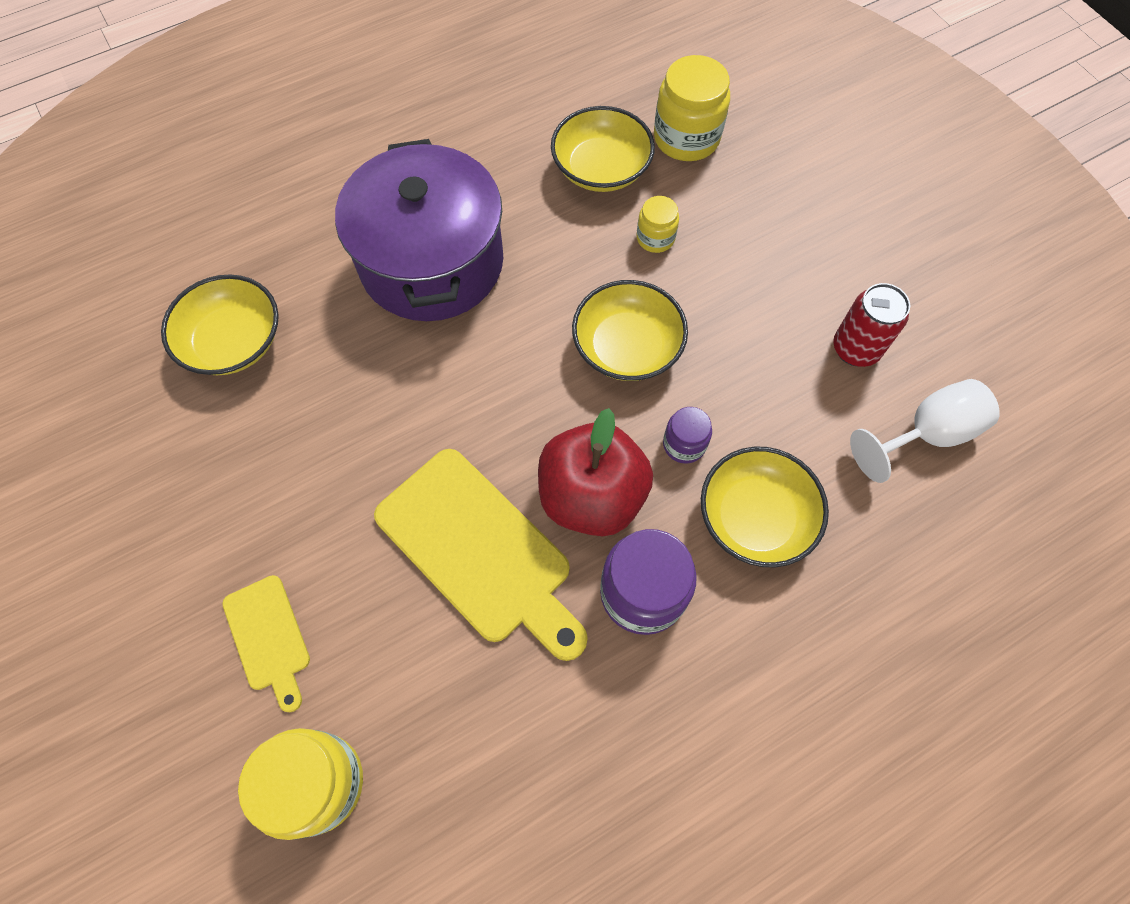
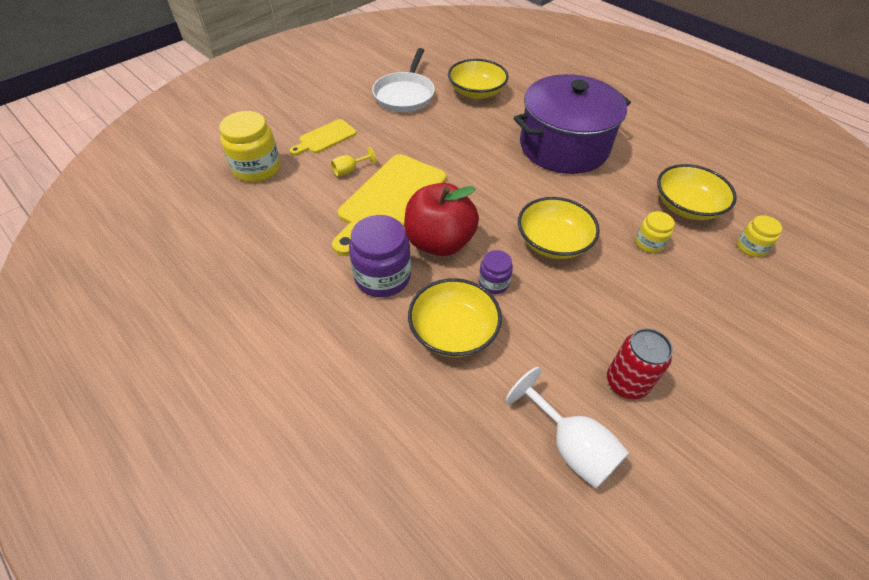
camera: 75 degrees right, 15 degrees down
(187, 464) = (405, 94): none -> white pan
(381, 605) = (349, 170): none -> yellow goblet
(686, 138) = (751, 247): yellow jar -> yellow jar, size x0.55

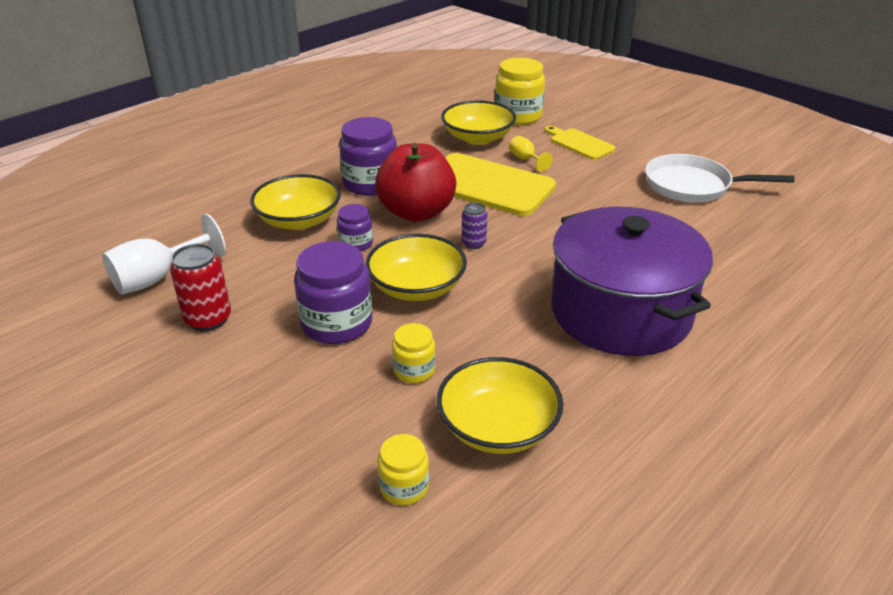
camera: 90 degrees right, 15 degrees down
(476, 92) = (731, 240): yellow bowl -> yellow bowl (478, 138)
(488, 208) = (473, 243): none -> purple can
(609, 289) = (337, 324): none -> purple jar

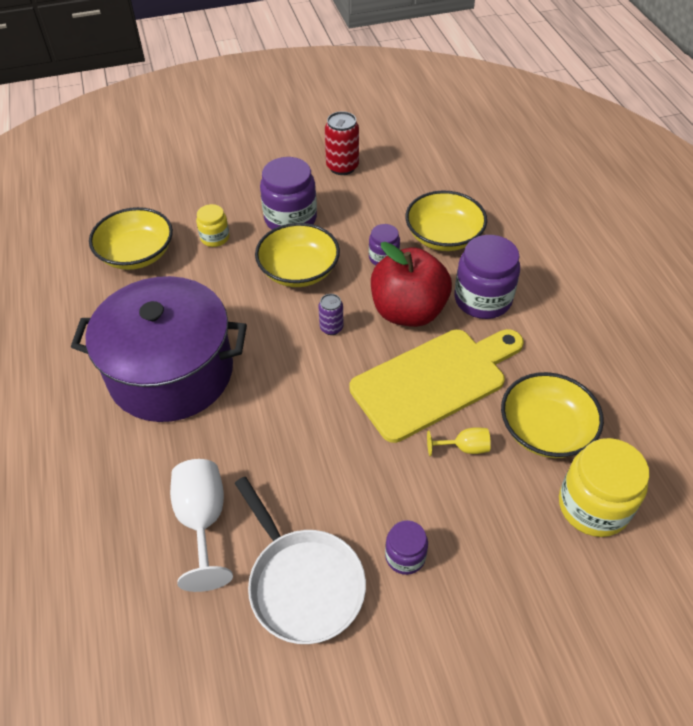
camera: 120 degrees right, 15 degrees up
(157, 278) = (409, 154): white goblet -> white goblet (202, 521)
(404, 487) = (136, 204): yellow jar -> none
(579, 143) = (477, 529): yellow cutting board -> none
(628, 160) = (405, 556): none -> purple jar
(693, 186) = (302, 583): white pan -> white pan turned 105 degrees clockwise

